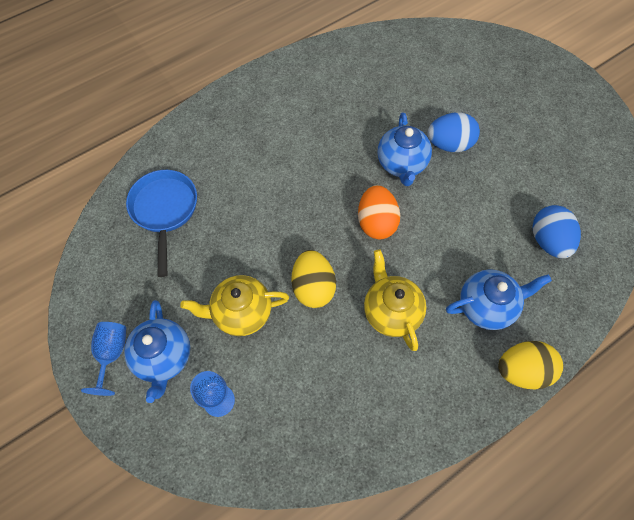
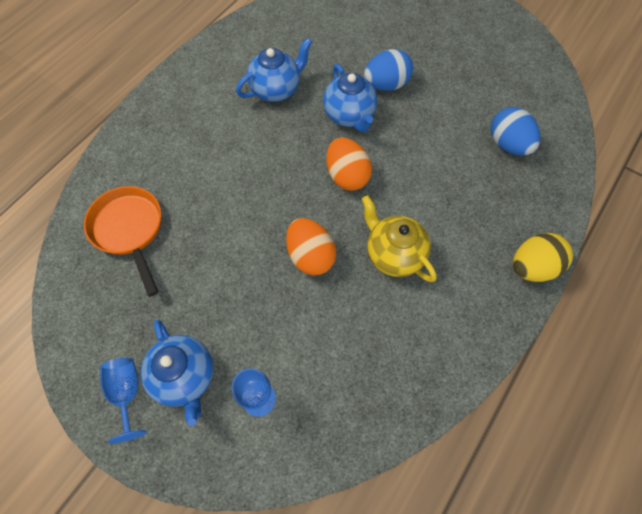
camera: 20 degrees left, 0 degrees up
(165, 211) = (129, 230): blue pan -> orange pan
(241, 313) = (248, 305): yellow teapot -> none
(313, 287) = (310, 256): yellow egg -> orange egg
(486, 306) = (478, 220): blue teapot -> blue teapot (276, 89)

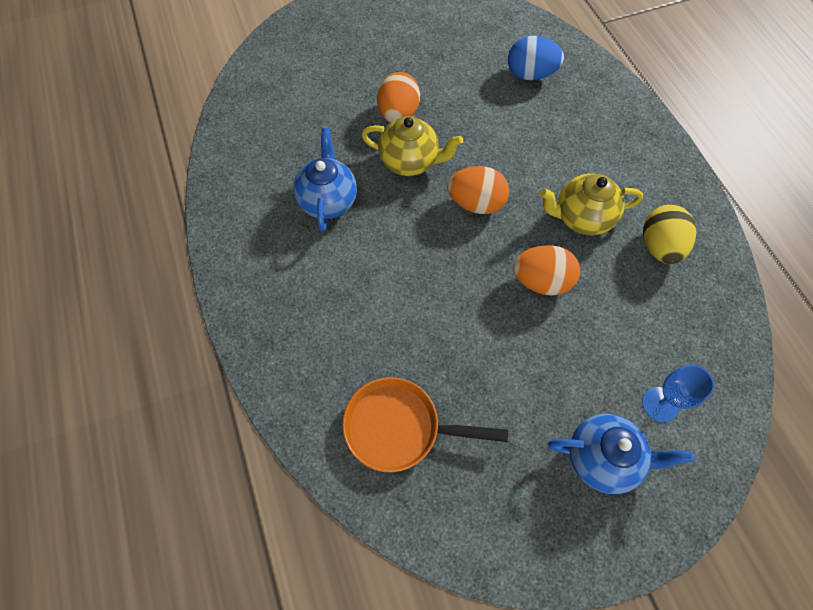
camera: 55 degrees left, 0 degrees up
(127, 393) = (590, 523): blue goblet -> none
(349, 116) = (410, 161): blue teapot -> yellow teapot
(386, 85) = (398, 114): blue egg -> orange egg
(532, 267) = (654, 134): yellow egg -> yellow egg (659, 246)

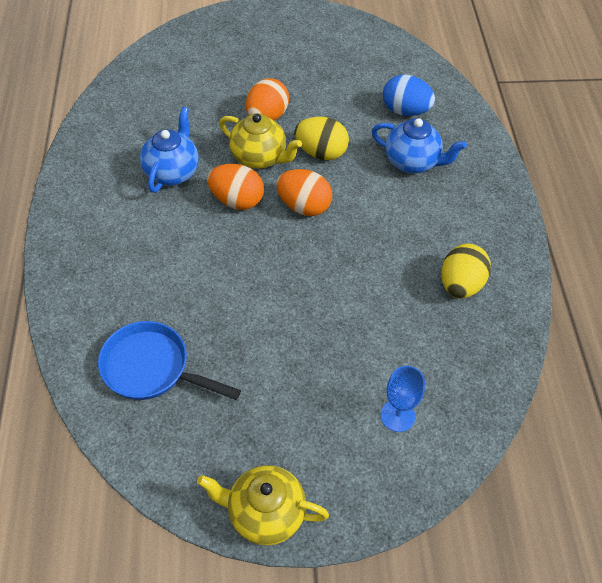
camera: 15 degrees right, 10 degrees down
(399, 427) = (152, 368): orange pan -> blue pan
(468, 140) = (321, 153): none -> yellow egg
(541, 281) = (334, 285): orange egg -> orange egg (237, 200)
(581, 218) = (397, 242): yellow teapot -> yellow teapot (265, 514)
(603, 458) = (322, 444): blue teapot -> blue teapot (412, 162)

